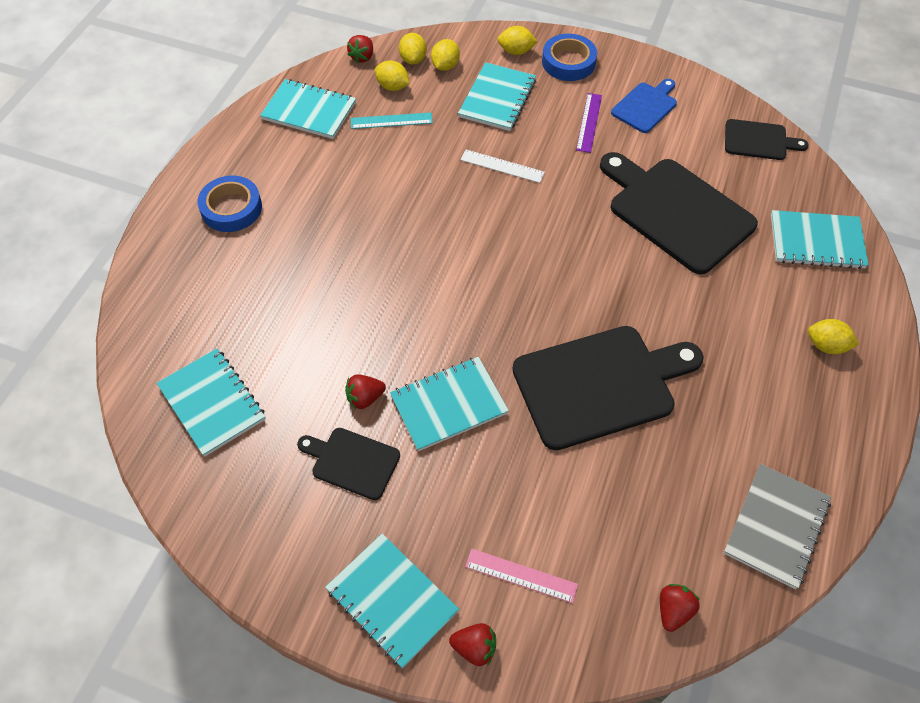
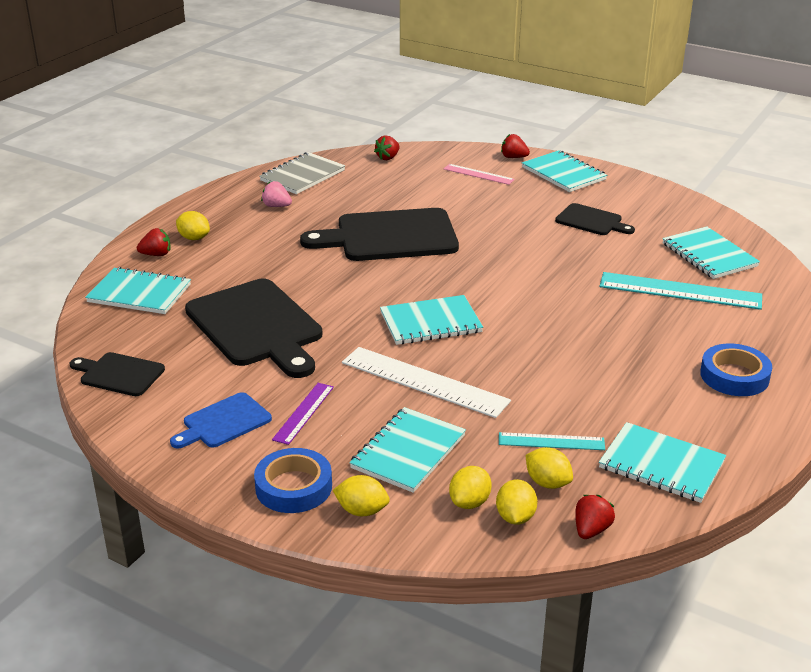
camera: 170 degrees left, 25 degrees down
(259, 326) = (680, 291): none -> turquoise ruler
(365, 398) = (582, 246): red strawberry -> red strawberry (156, 254)
(448, 405) = (514, 238): turquoise notebook -> turquoise notebook (430, 323)
(502, 166) = (424, 381): white ruler -> white ruler, size x1.81
(769, 434) = (276, 206): none -> pink strawberry

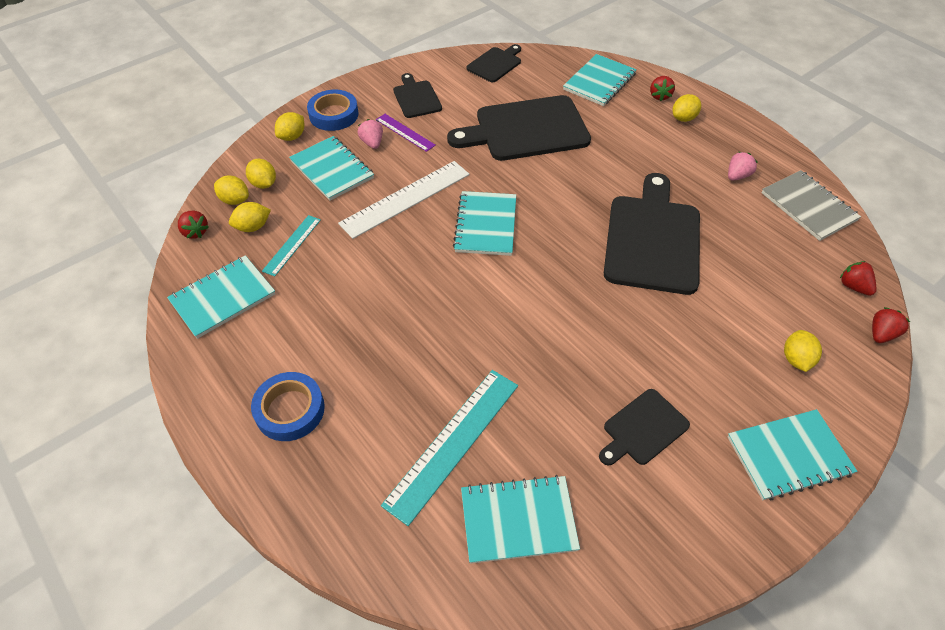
camera: 110 degrees right, 20 degrees up
(224, 422) = (416, 98): blue cutting board -> black cutting board
(338, 434) = (372, 143): none -> pink strawberry
(478, 174) = (796, 359): pink ruler -> yellow lemon
(513, 157) = (848, 416): red strawberry -> red strawberry (881, 334)

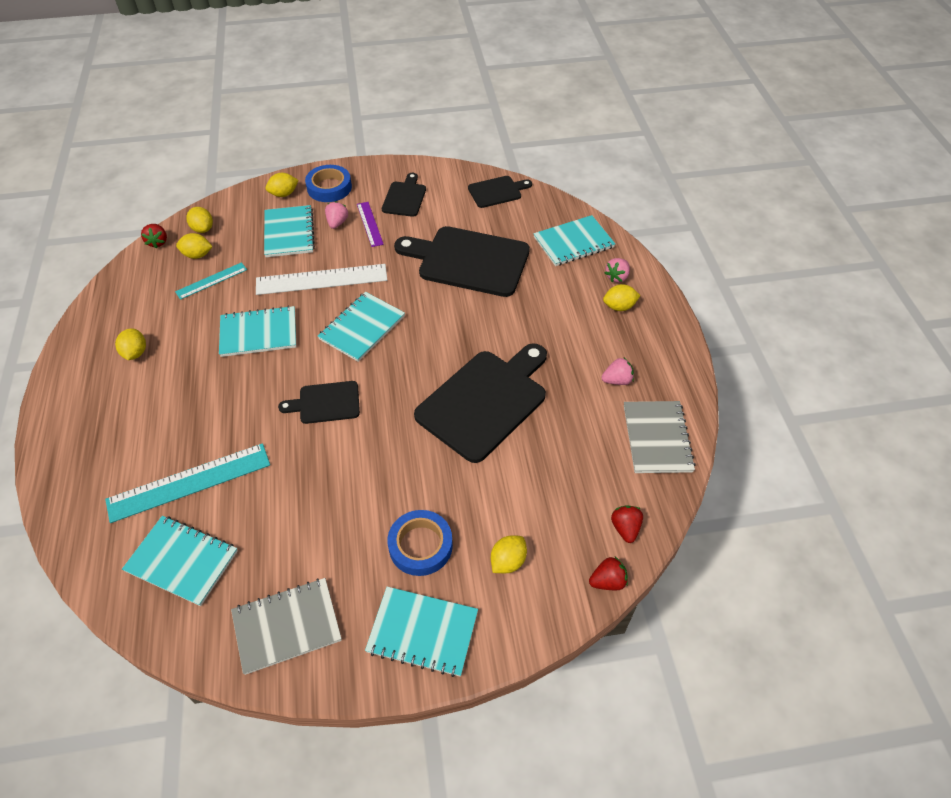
camera: 30 degrees right, 0 degrees up
(223, 298) = (135, 300): turquoise notebook -> turquoise notebook (258, 333)
(264, 184) = (232, 224): yellow lemon -> yellow lemon (135, 353)
(290, 410) = (108, 402): blue tape -> blue tape (420, 545)
(643, 429) = (330, 547): black cutting board -> black cutting board (326, 403)
(659, 96) = (617, 277): red strawberry -> pink strawberry
(673, 520) = (287, 626): none -> grey notebook

